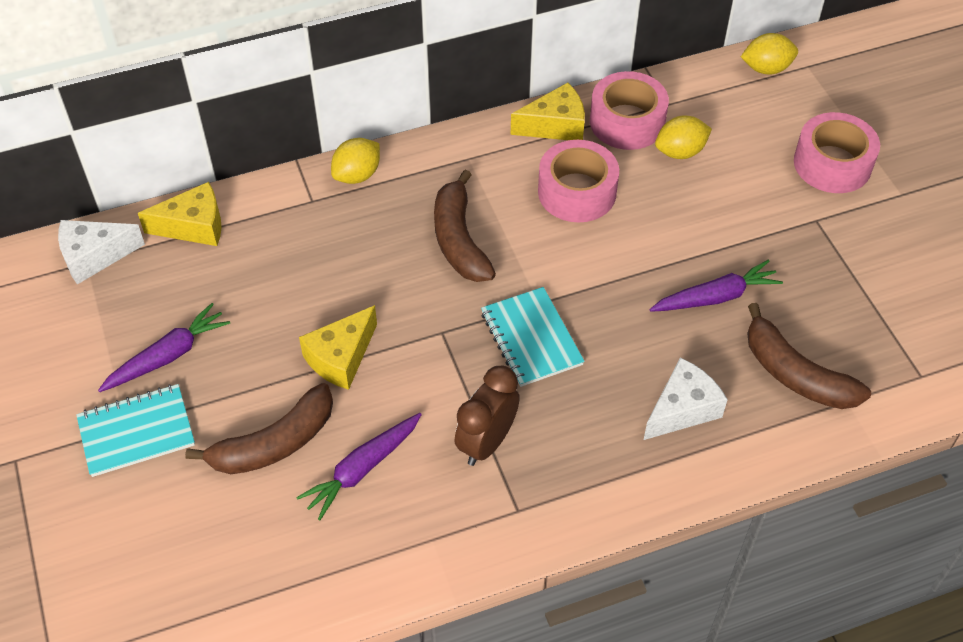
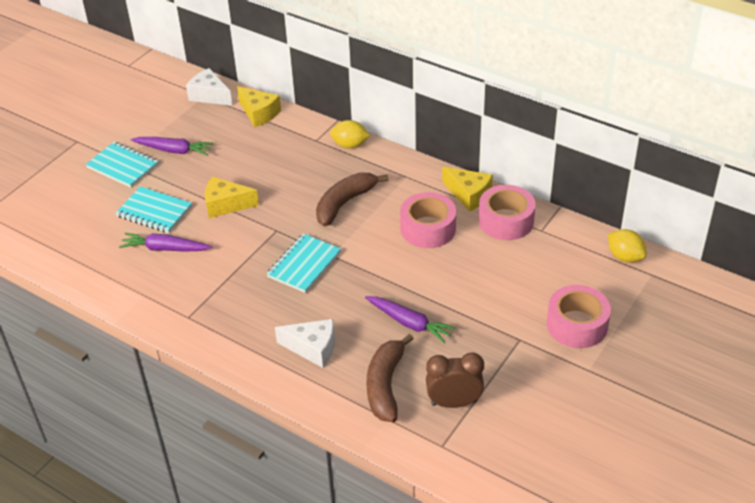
camera: 55 degrees right, 10 degrees down
(274, 443) = (154, 212): brown banana -> turquoise notebook
(487, 442) = (220, 283): brown clock -> brown clock (454, 402)
(680, 152) = (507, 254): yellow lemon -> none

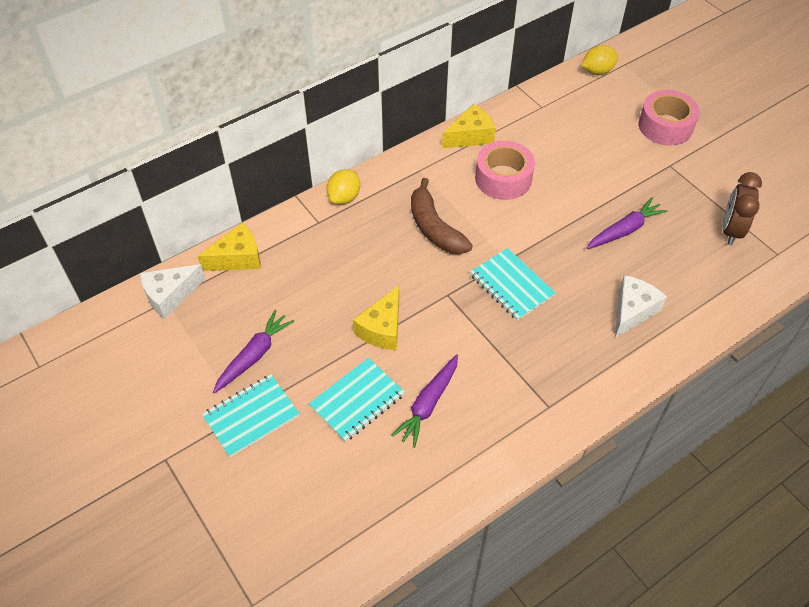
camera: 70 degrees left, 10 degrees up
(385, 385) = (697, 270): brown banana -> none
(506, 221) = (518, 124): pink tape -> none

